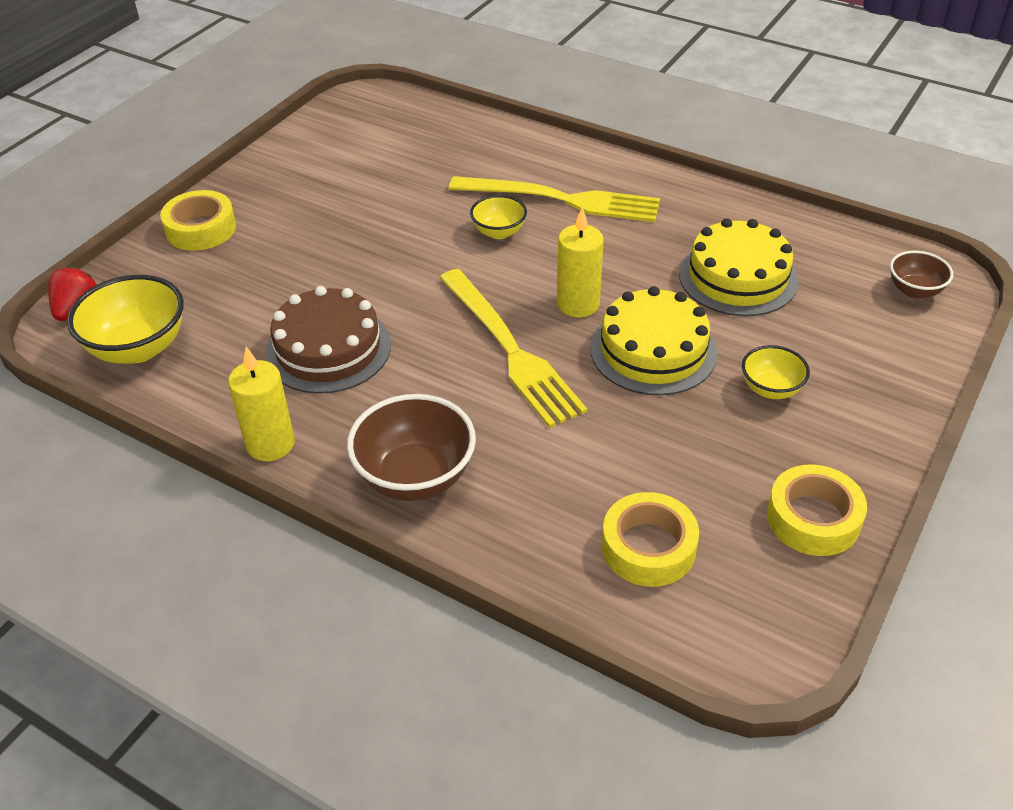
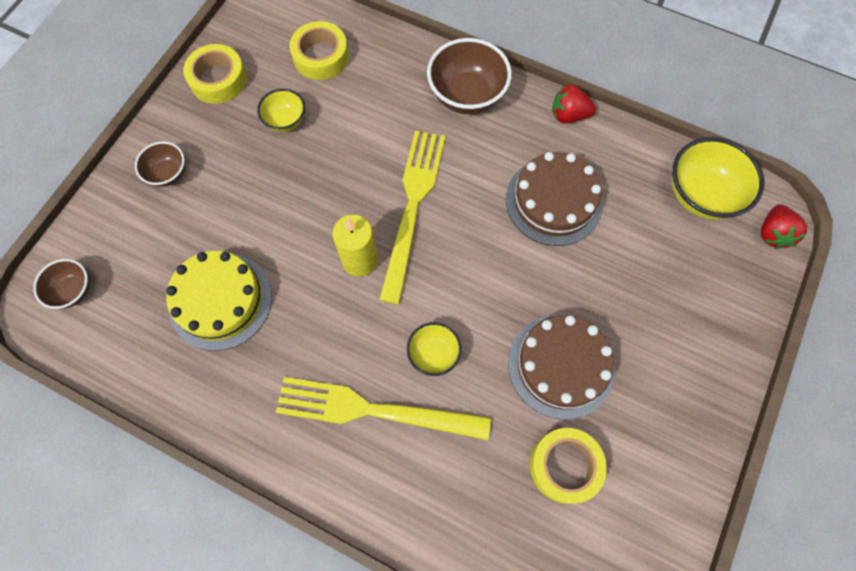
camera: 175 degrees right, 25 degrees up
(201, 229) = (717, 345): yellow tape -> yellow tape (565, 466)
(270, 444) = (569, 115): yellow candle -> red strawberry
(368, 221) = (561, 365): none -> brown cake
(510, 350) = (413, 207): yellow fork -> yellow fork turned 45 degrees clockwise
(653, 350) = (302, 212): yellow cake -> none
(771, 389) = (220, 178): yellow bowl -> yellow bowl (285, 121)
(846, 397) = (168, 173): none -> brown bowl

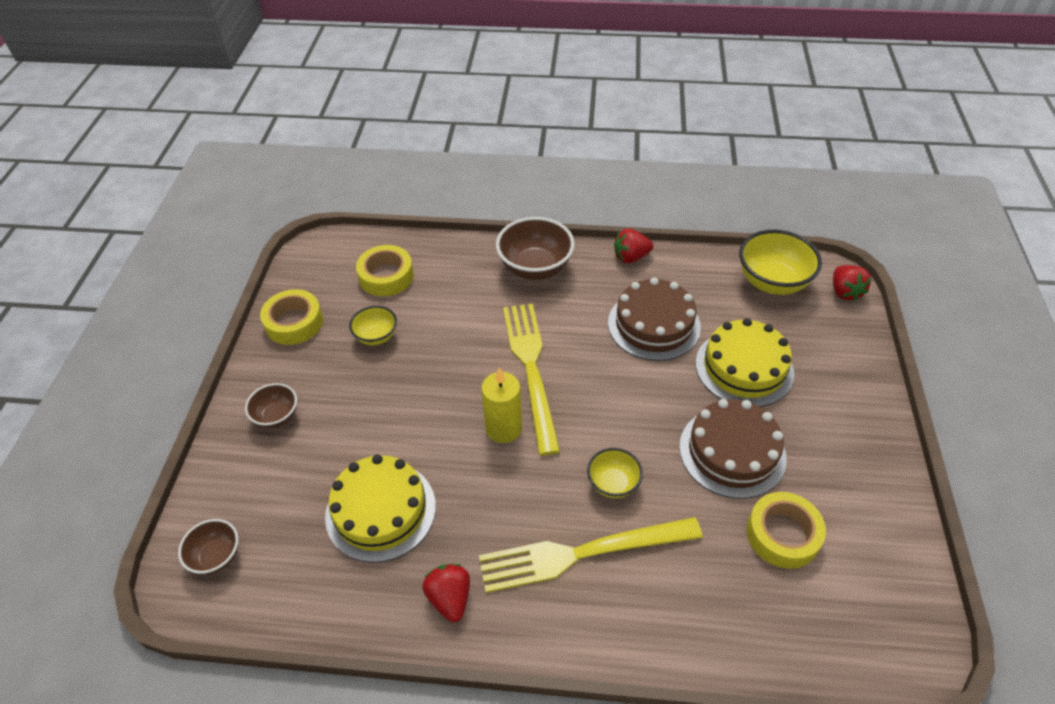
camera: 20 degrees left, 20 degrees down
(245, 405) = (450, 598): none -> red strawberry
(620, 281) = (744, 367): none -> yellow cake

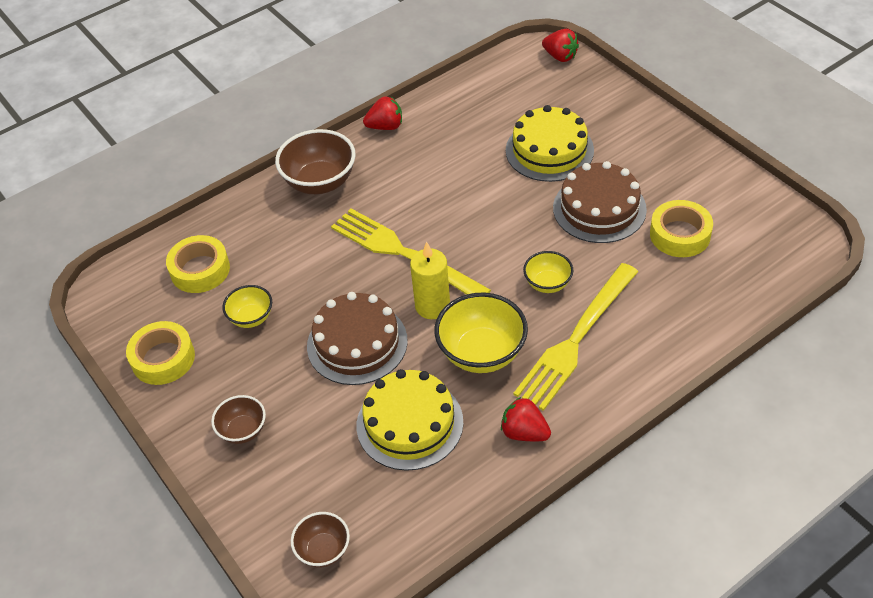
camera: 40 degrees left, 0 degrees up
(631, 257) = (385, 126): red strawberry -> red strawberry turned 135 degrees counterclockwise
(654, 325) = (457, 163): brown cake -> brown cake (357, 343)
(772, 282) = (506, 80): yellow bowl -> yellow bowl (482, 353)

